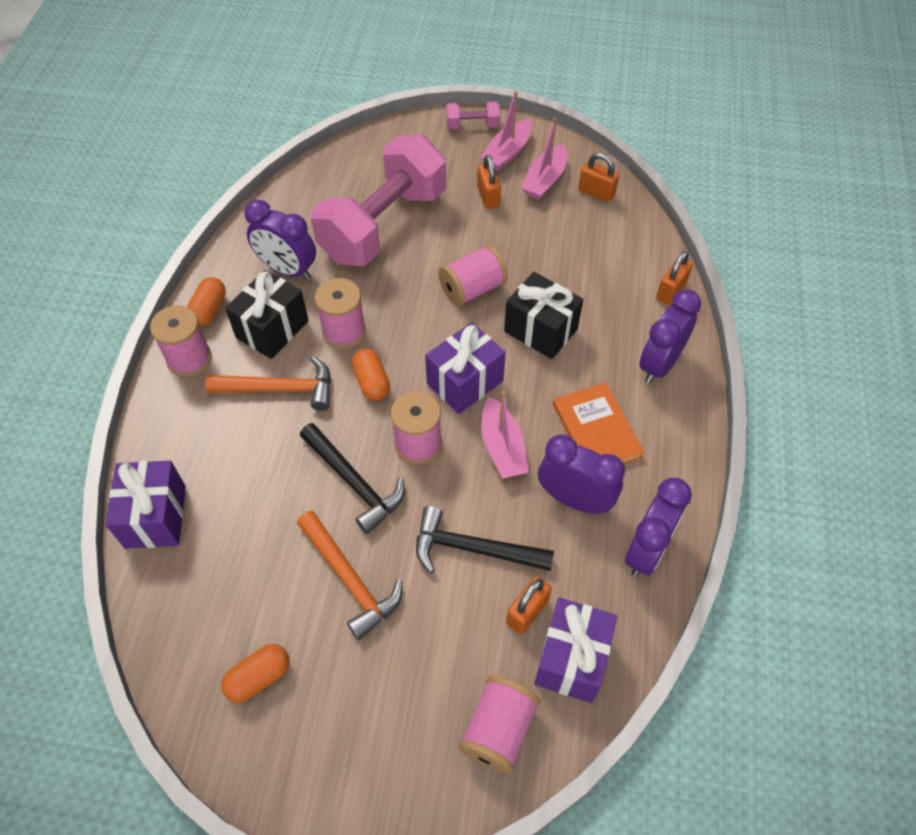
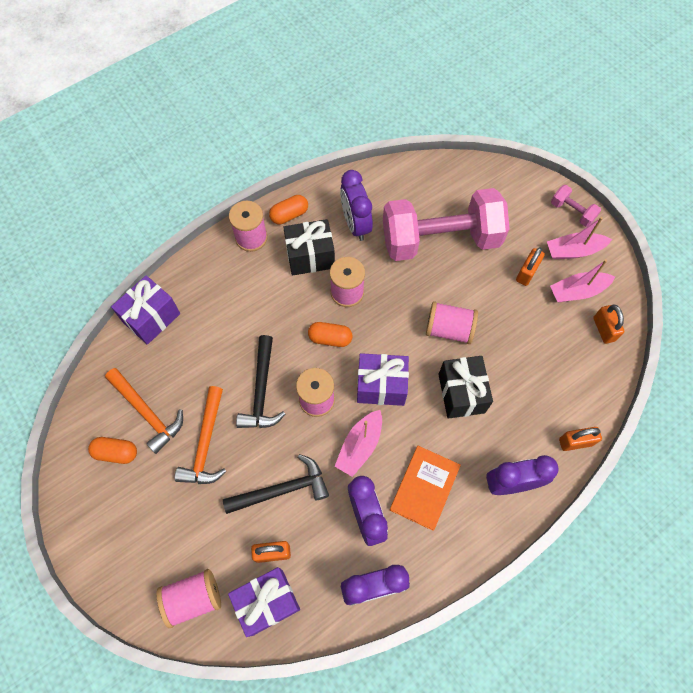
camera: 45 degrees right, 10 degrees up
(280, 389) = (279, 298): orange hammer -> orange hammer (147, 412)
(371, 382) = (330, 338): orange capsule -> orange capsule turned 75 degrees clockwise
(473, 549) = (282, 489): black hammer -> black hammer turned 105 degrees clockwise

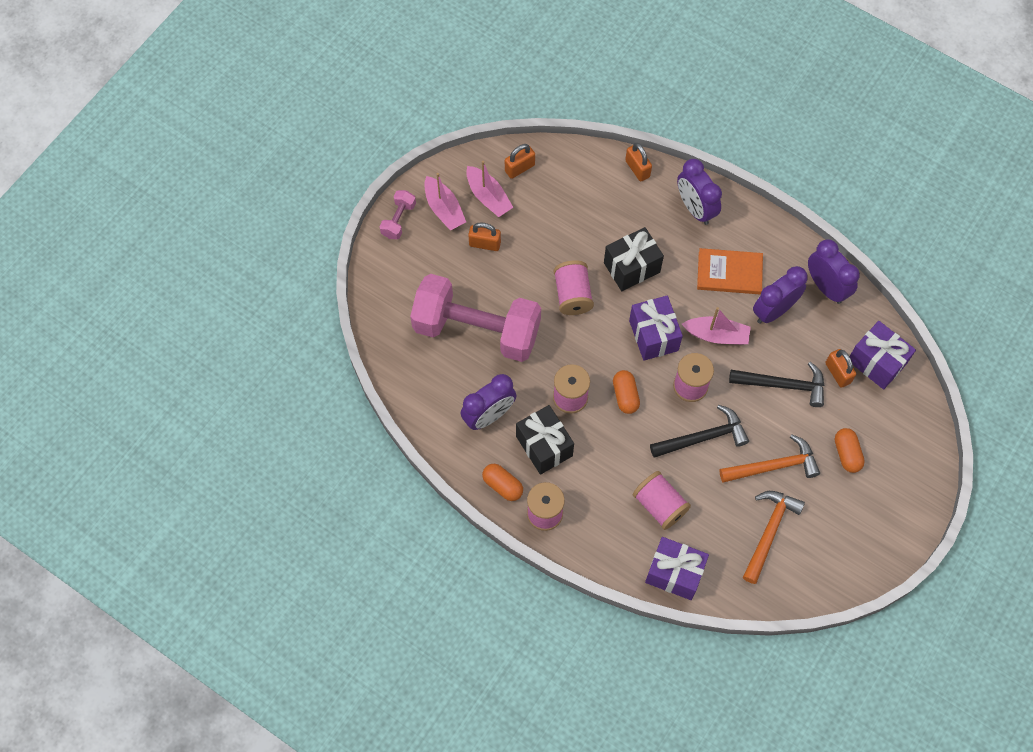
camera: 110 degrees left, 0 degrees up
(116, 452) = (817, 542): orange capsule -> orange capsule (847, 454)
(193, 598) = (902, 421): pink spool -> pink spool (660, 505)
(282, 489) = (783, 385): black hammer -> black hammer turned 135 degrees clockwise
(440, 239) = (476, 330): pink dumbbell -> pink dumbbell turned 45 degrees counterclockwise

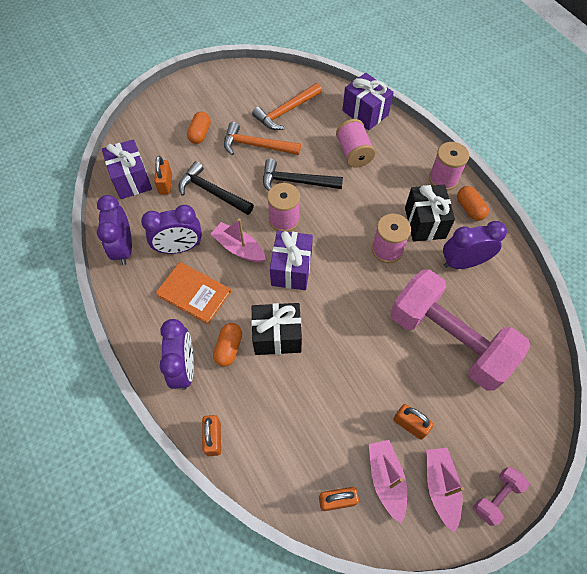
camera: 155 degrees left, 5 degrees down
(572, 295) = (345, 334): pink spool -> none
(625, 395) = (340, 233): orange capsule -> orange capsule (229, 348)

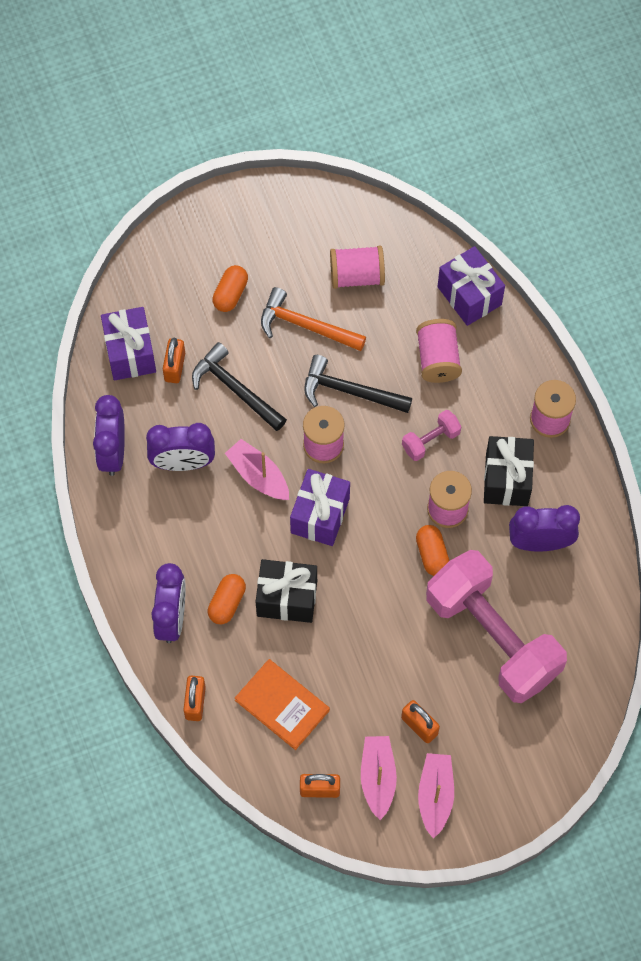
camera: 10 degrees right, 5 degrees up
(194, 294) = (194, 528): orange book -> orange book (282, 705)
(286, 111) = (357, 276): orange hammer -> pink spool
(469, 208) = (572, 469): orange capsule -> orange capsule (432, 554)
(496, 497) = (493, 816): pink dumbbell -> pink dumbbell (430, 441)

